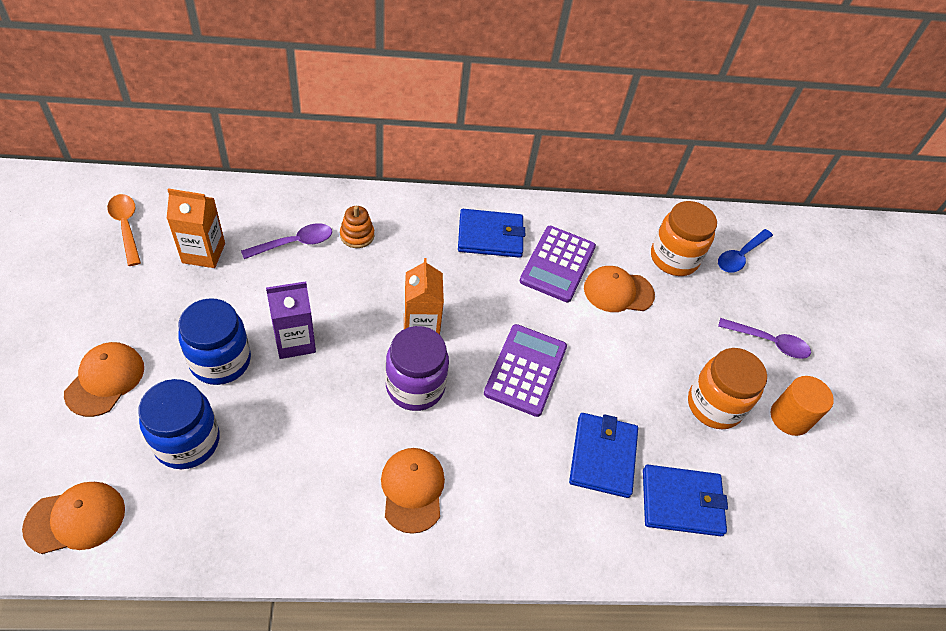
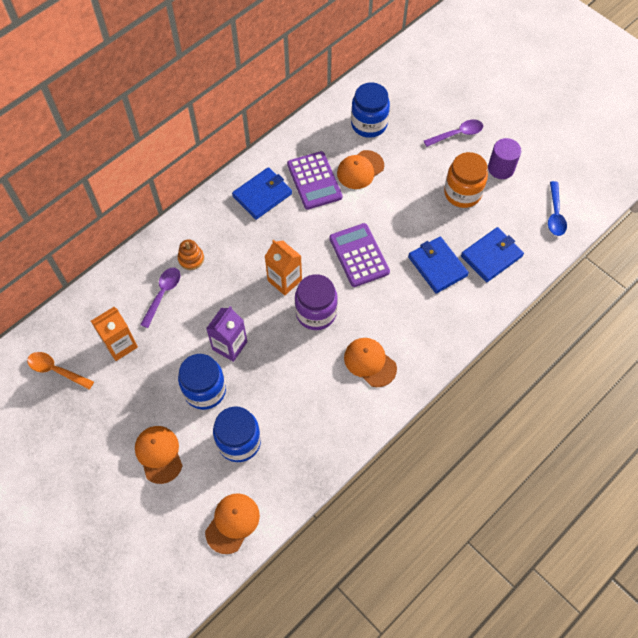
camera: 35 degrees left, 10 degrees up
(674, 258) = (369, 124): orange jar -> blue jar
(740, 256) = (400, 93): blue spoon -> blue spoon (555, 214)
(790, 417) = (501, 168): orange cylinder -> purple cylinder

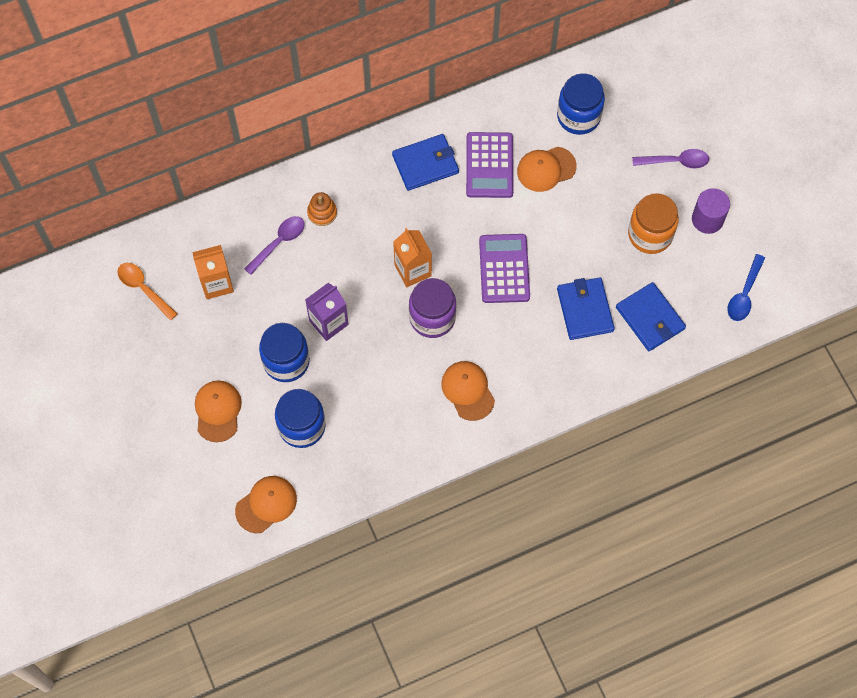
camera: 20 degrees right, 5 degrees up
(491, 256) = (650, 318): blue wallet -> blue wallet turned 75 degrees clockwise

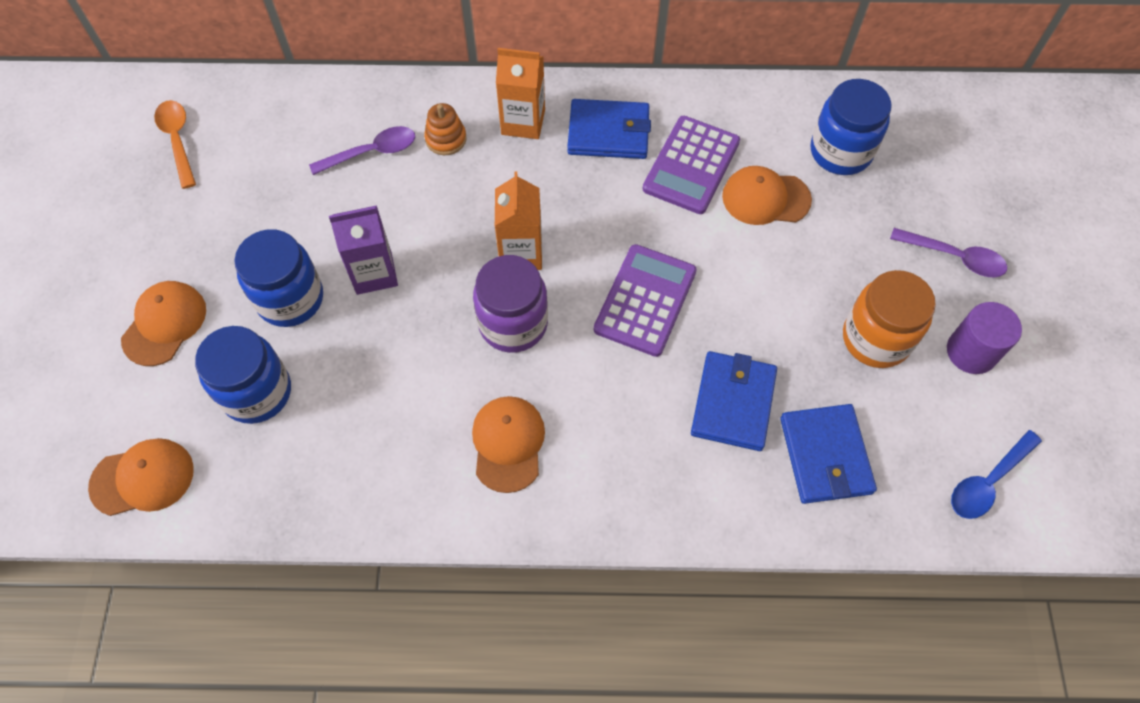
camera: 25 degrees right, 5 degrees down
(216, 283) = (267, 169): orange carton -> orange carton (523, 122)

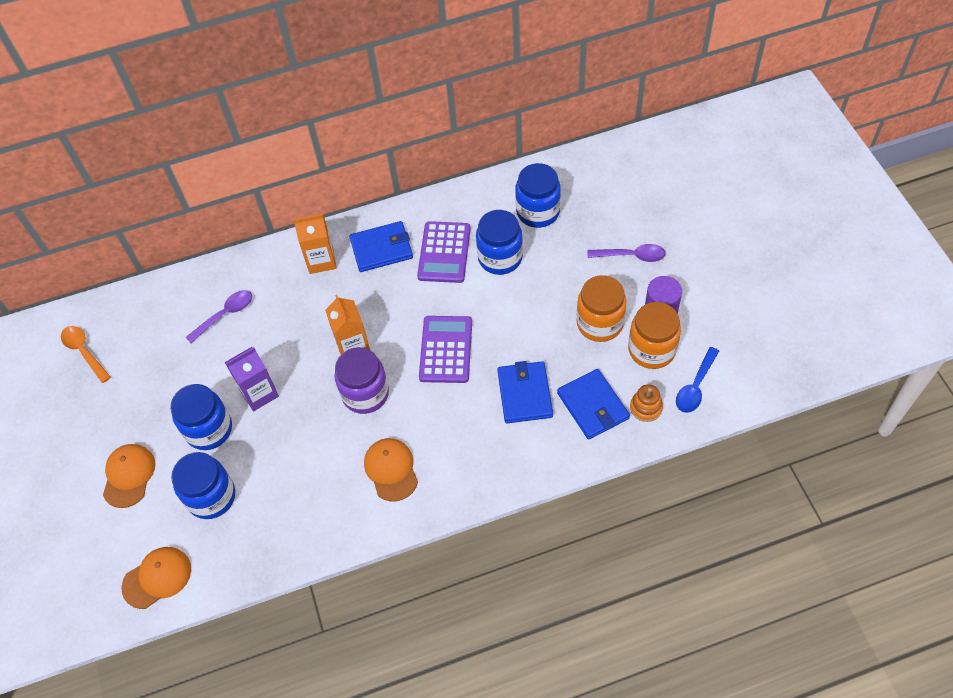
camera: 15 degrees left, 5 degrees down
(446, 139) = (273, 289): orange stacking toy -> orange stacking toy (646, 407)
(765, 198) = (500, 258): orange cap -> blue jar
(939, 403) = (651, 350): none -> orange jar

